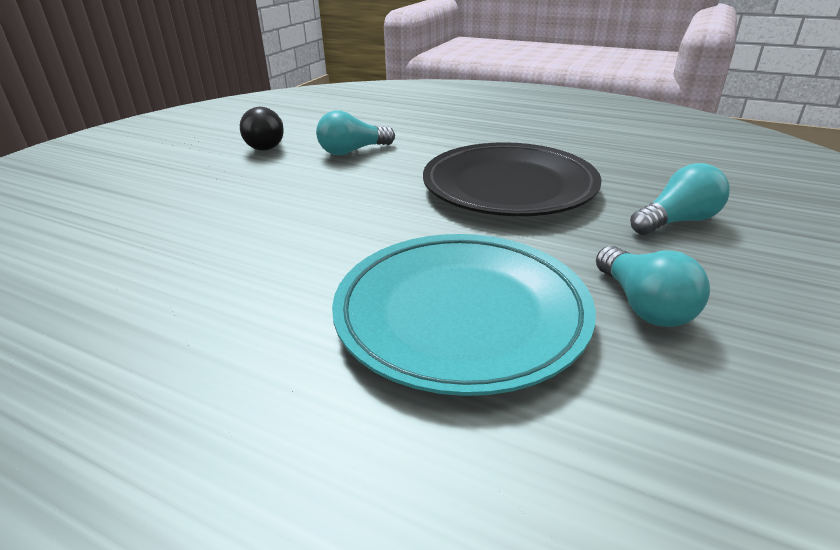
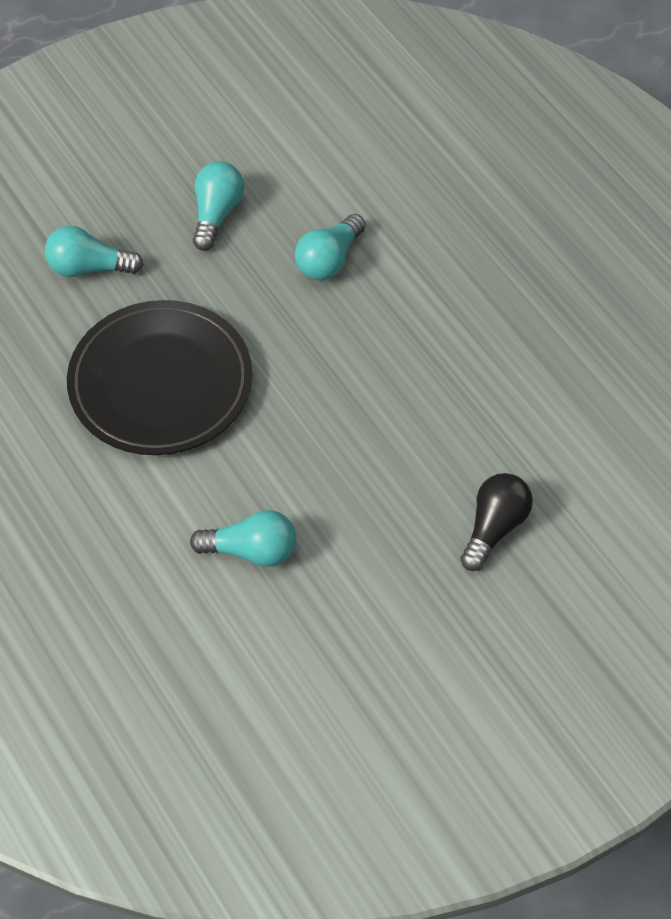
camera: 150 degrees left, 25 degrees up
(268, 144) = (338, 631): black light bulb -> black light bulb (494, 527)
(461, 315) = (329, 260): turquoise plate -> turquoise light bulb

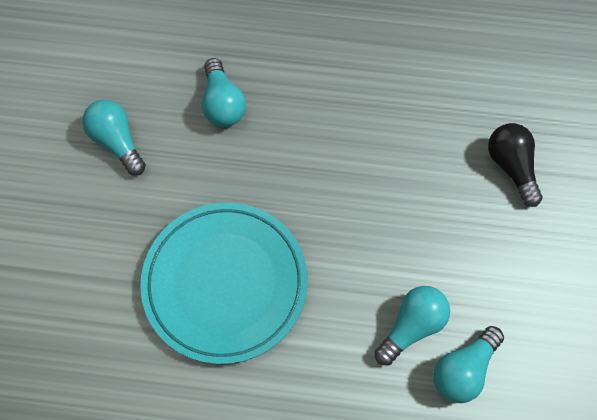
camera: 50 degrees left, 10 degrees up
(89, 267) = (81, 257): turquoise light bulb -> turquoise light bulb (463, 369)
(161, 383) = (225, 283): black plate -> turquoise plate

